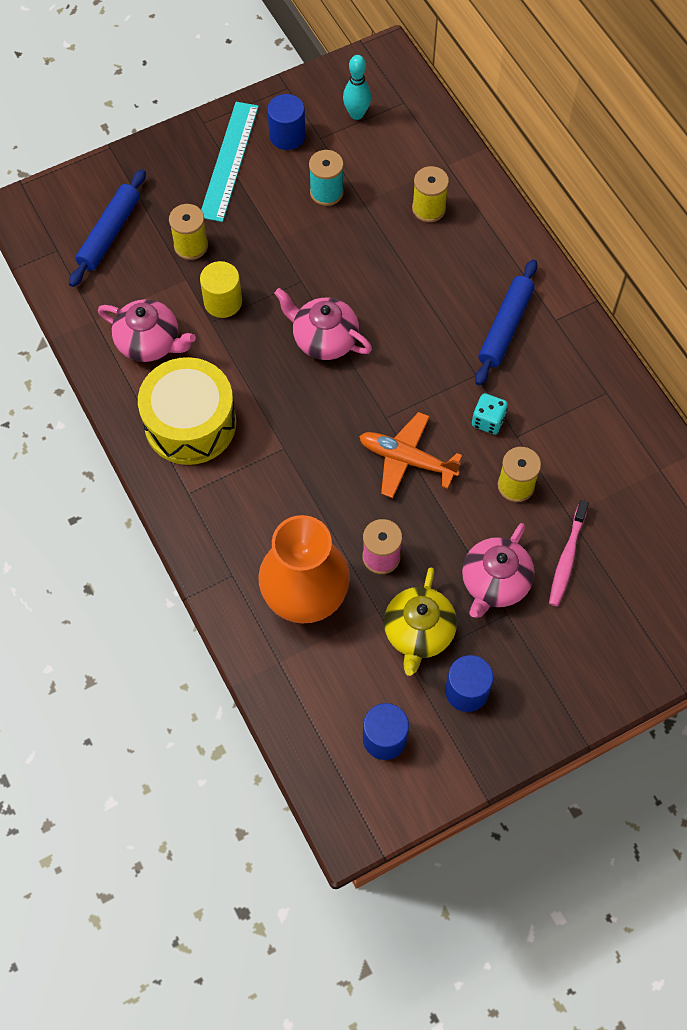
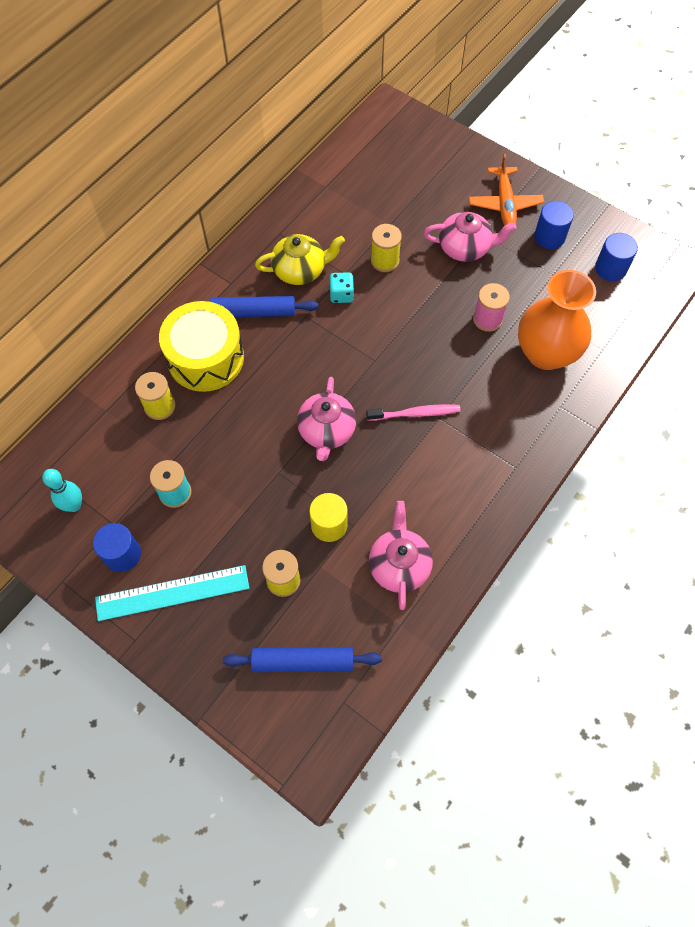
camera: 115 degrees left, 0 degrees up
(190, 423) = (456, 495): yellow drum -> yellow drum (205, 358)
(406, 459) = (402, 333): orange plane -> orange plane (504, 204)
(418, 632) = (528, 277): yellow teapot -> yellow teapot (300, 270)
(567, 558) = (422, 215): pink toothbrush -> pink toothbrush (415, 413)

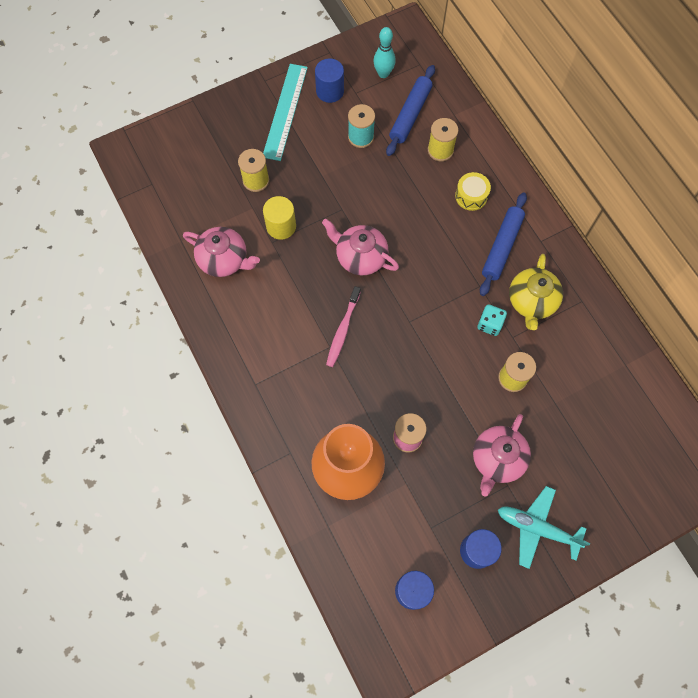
camera: 115 degrees right, 5 degrees up
(205, 358) = (471, 196): yellow drum -> yellow drum, size x0.48
(303, 661) = (192, 170): blue rolling pin -> blue rolling pin (410, 114)
(504, 204) = (537, 528): orange plane -> turquoise plane

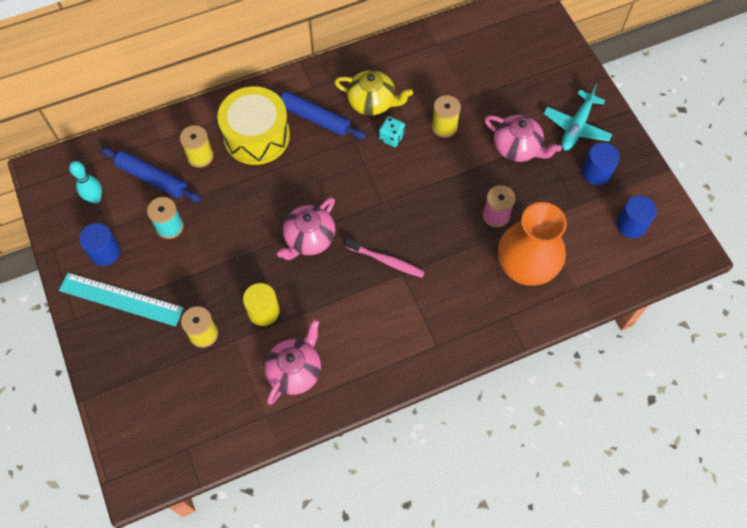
camera: 85 degrees left, 5 degrees down
(471, 196) = (256, 136): yellow drum -> yellow drum, size x2.09

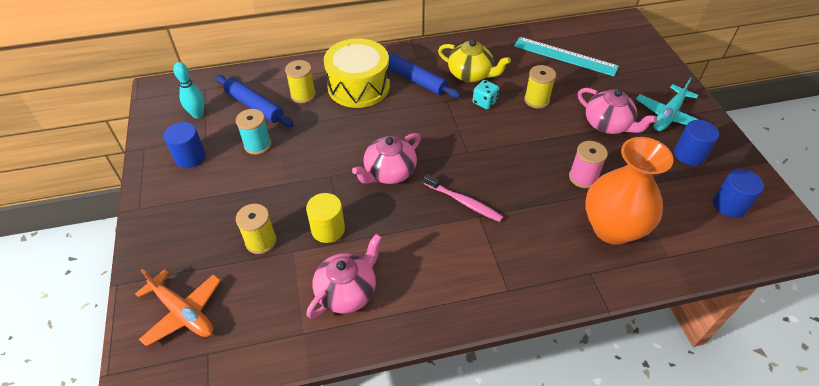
camera: 10 degrees right, 15 degrees down
(121, 299) = (190, 198): turquoise ruler -> turquoise ruler (565, 56)
(153, 415) = (183, 312): none -> orange plane

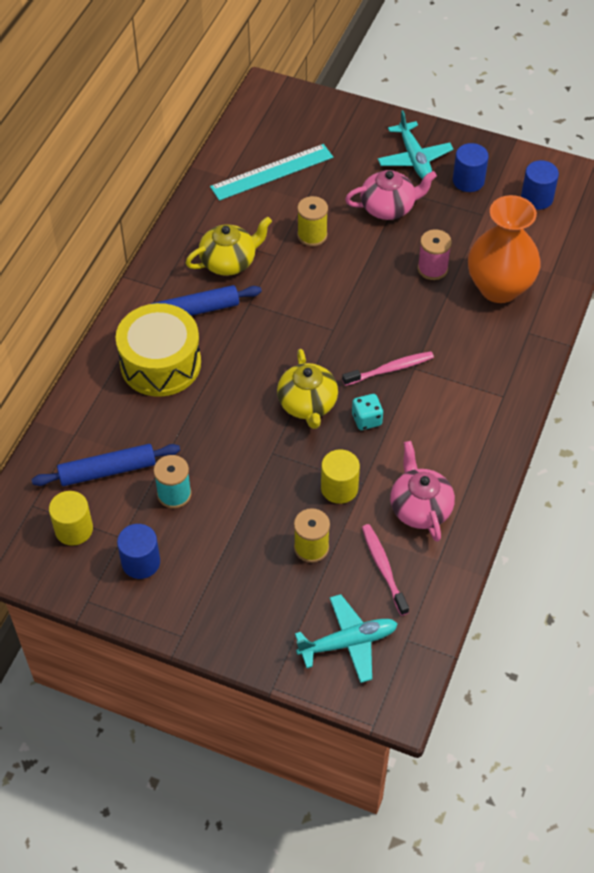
camera: 55 degrees left, 5 degrees up
(183, 312) = (348, 642): orange plane -> turquoise plane
(197, 114) = (74, 529): turquoise bowling pin -> yellow cylinder
(270, 298) = (383, 568): none -> pink toothbrush
(303, 95) = (129, 418): yellow spool -> none
(389, 172) = (307, 404): pink teapot -> yellow teapot
(484, 102) = (279, 276): turquoise dice -> turquoise dice (366, 419)

